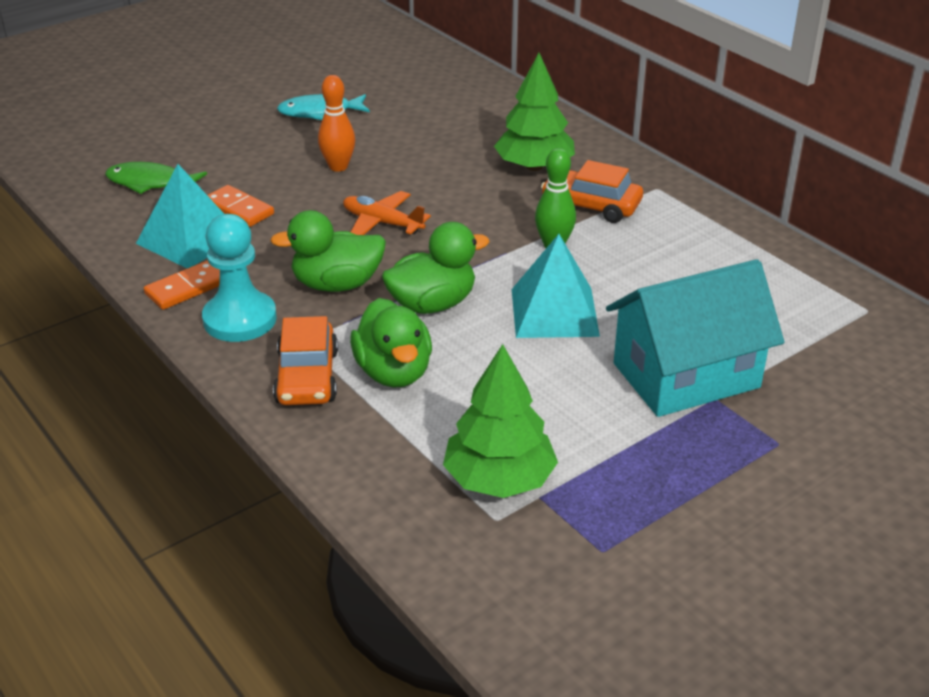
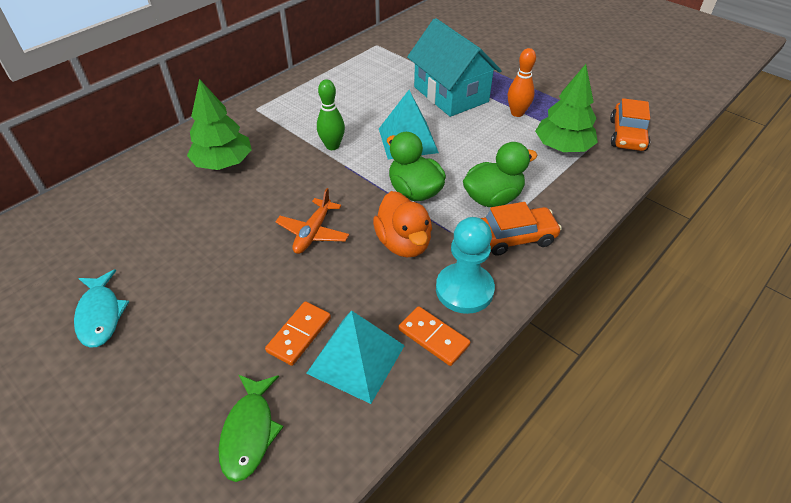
camera: 100 degrees left, 10 degrees up
(337, 284) = (403, 243): green duck -> orange duck
(338, 167) = (219, 277): orange bowling pin -> orange bowling pin (517, 113)
(591, 206) = (279, 134): orange car -> orange car (627, 135)

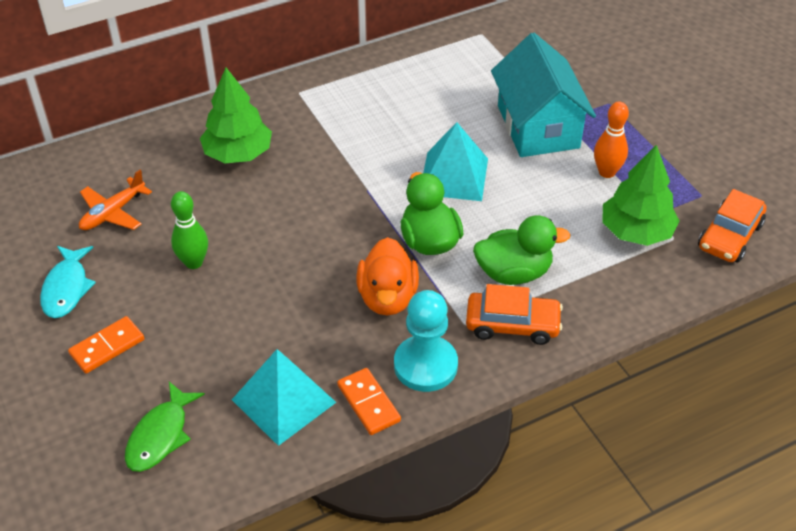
camera: 20 degrees right, 0 degrees up
(299, 334) = (240, 361): orange domino -> orange domino (107, 347)
(313, 232) = (299, 260): orange plane -> orange plane (113, 213)
(332, 146) = (364, 162): green bowling pin -> green bowling pin (193, 262)

